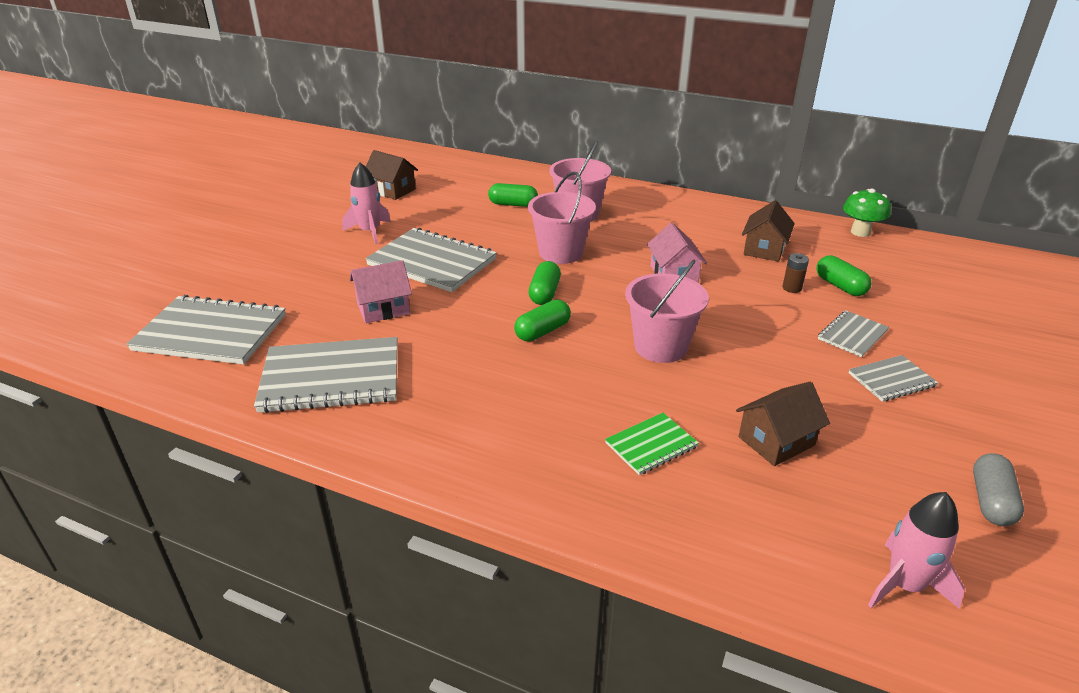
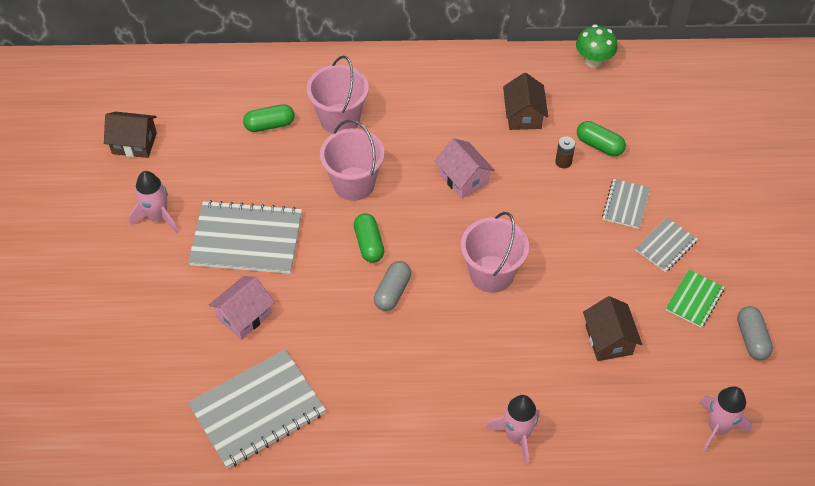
camera: 25 degrees left, 20 degrees up
(211, 333) = (116, 403): grey notebook -> none
(542, 331) = (392, 292): green capsule -> grey capsule
(602, 494) = (517, 436): none -> pink rocket
(651, 445) = (528, 378): green notebook -> green notebook (694, 299)
(776, 441) = (608, 340): brown house -> brown house turned 45 degrees counterclockwise

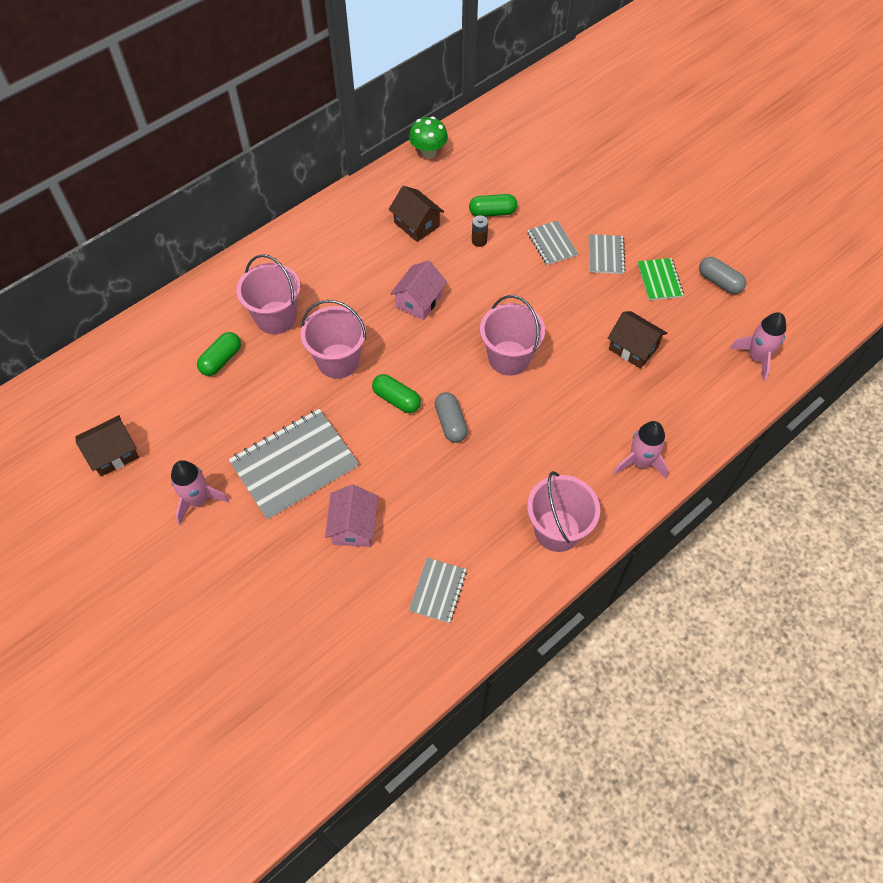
camera: 40 degrees left, 5 degrees up
(257, 410) = (438, 591): grey notebook -> grey notebook, size x0.51
(392, 436) = (557, 530): none -> pink bucket
(463, 179) = (419, 301): pink house -> pink house turned 75 degrees counterclockwise

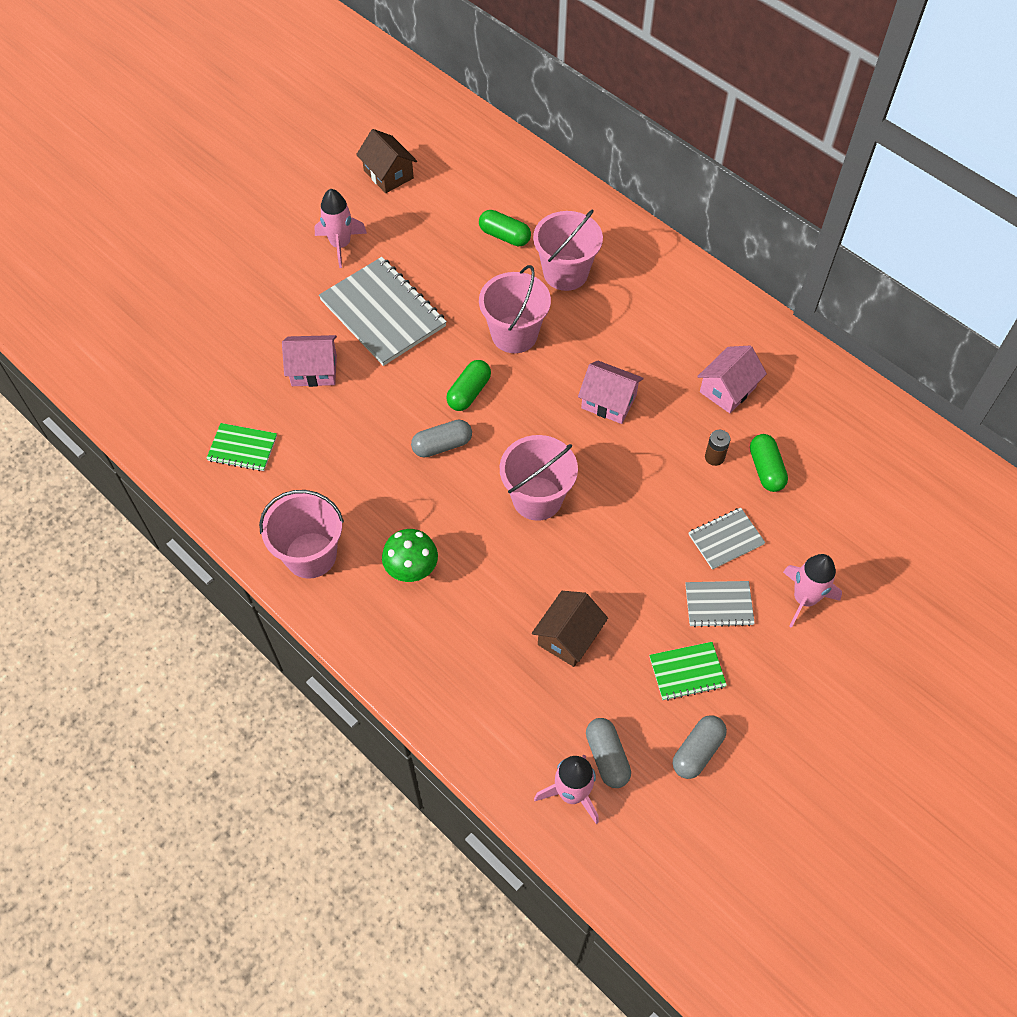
camera: 85 degrees right, 0 degrees up
(416, 224) = (727, 389): brown house -> pink house
(428, 152) = (854, 392): green mushroom -> green mushroom (412, 570)
(438, 591) = (242, 448): grey notebook -> green notebook
(640, 462) = (401, 642): pink rocket -> pink rocket (804, 599)
(727, 334) = (607, 757): none -> grey capsule

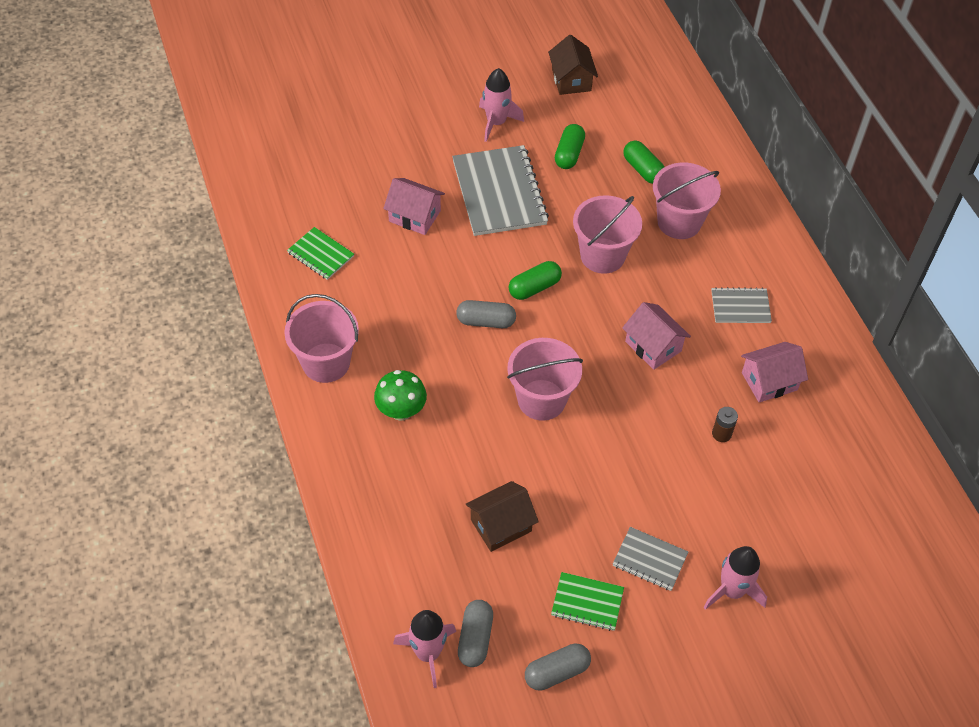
camera: 25 degrees right, 5 degrees down
(726, 539) = (690, 508): grey notebook -> grey notebook (740, 307)
(766, 469) = (763, 465): green capsule -> green capsule (569, 154)

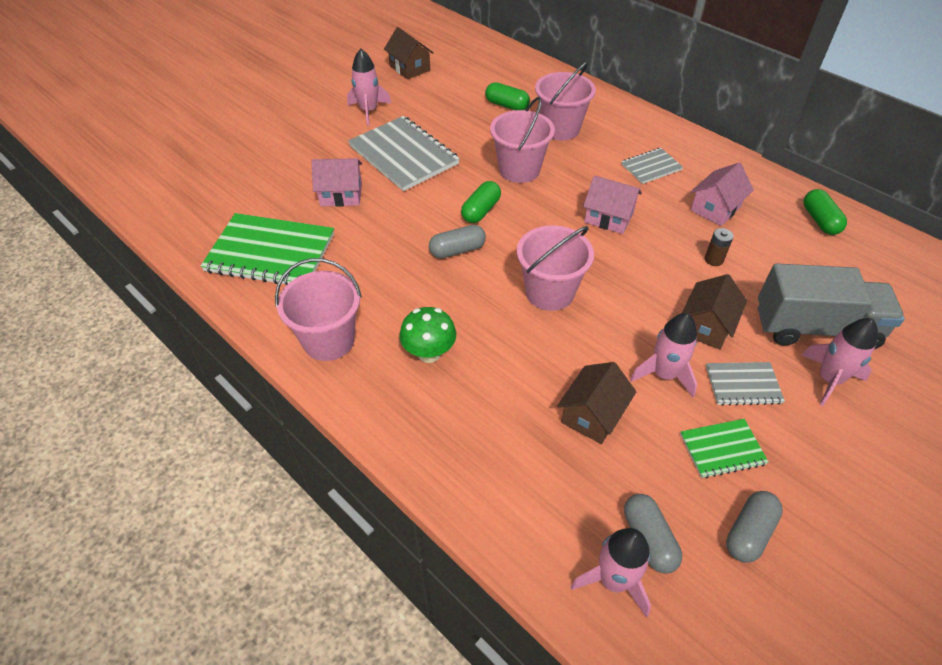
camera: 25 degrees left, 5 degrees down
(320, 254) = (270, 252): green notebook -> green notebook, size x1.94
(569, 154) = (442, 113): green capsule -> green capsule (820, 220)
(587, 519) = (664, 374): none -> pink rocket
(660, 494) = (706, 326): none -> brown house
(762, 541) = (815, 328): none -> grey truck

